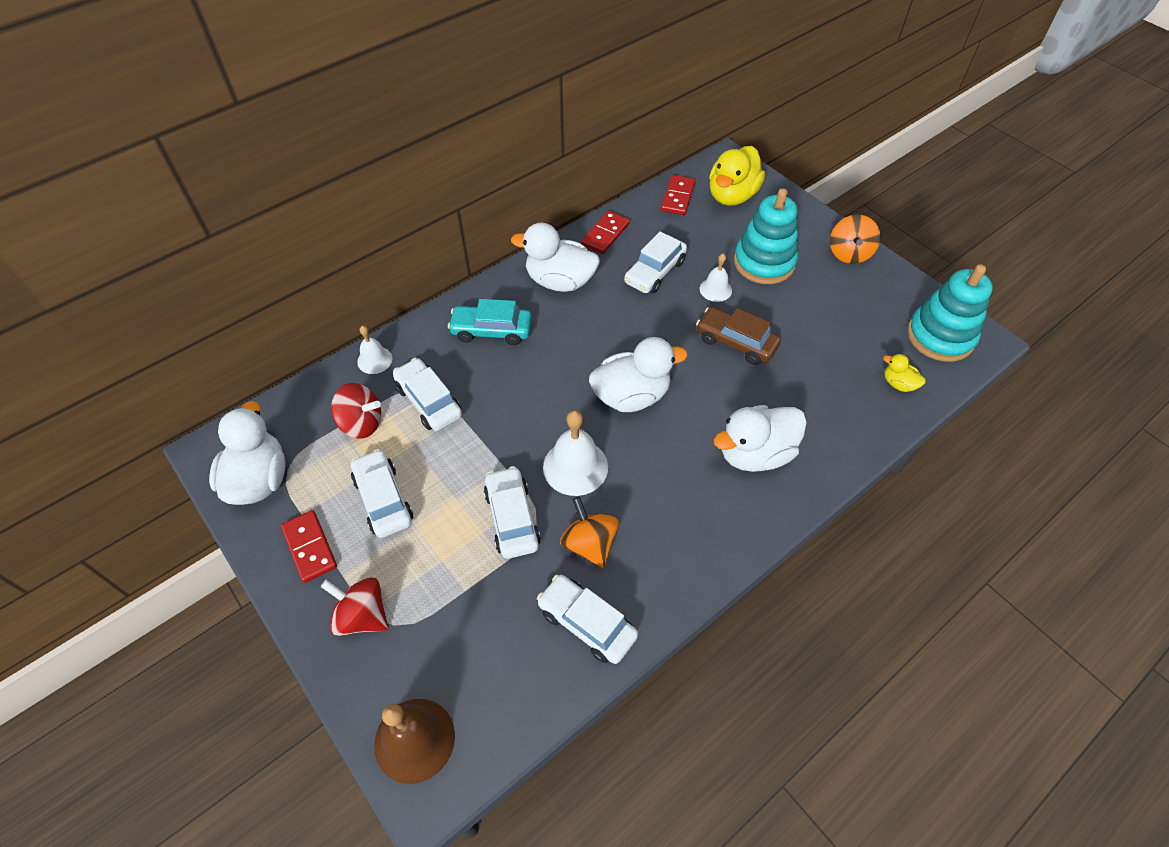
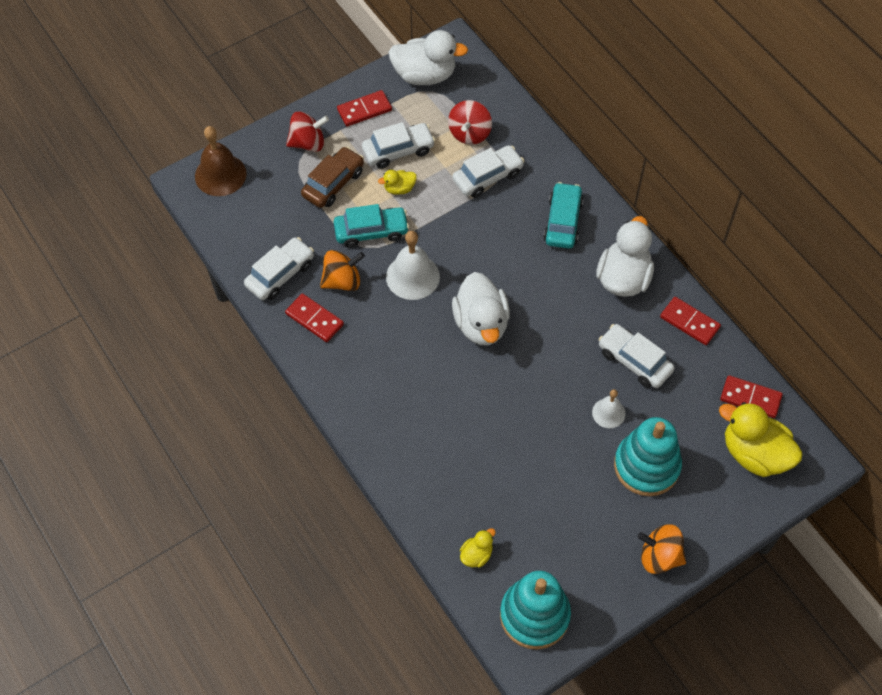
camera: 95 degrees right, 5 degrees up
(362, 615) = (308, 143): red spinning top -> red spinning top turned 45 degrees clockwise
(374, 360) = (534, 138): white bell -> none
(444, 493) = (399, 189): none -> yellow duck
(512, 518) = (371, 231): white car -> turquoise car
(650, 570) = (314, 319): none -> red domino
(736, 342) = (537, 419): brown car -> brown car (333, 183)
(755, 453) = (411, 412): white duck -> none

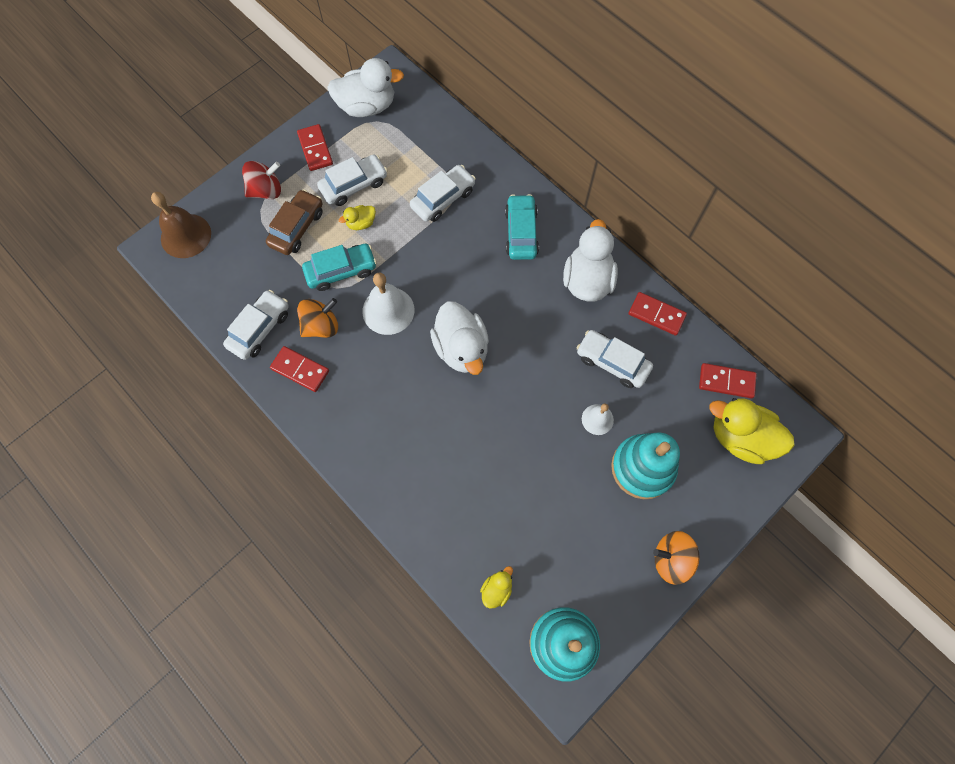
camera: 10 degrees left, 10 degrees up
(364, 110) = (315, 149): red domino -> red domino turned 75 degrees counterclockwise
(469, 133) = (419, 158): red spinning top -> none

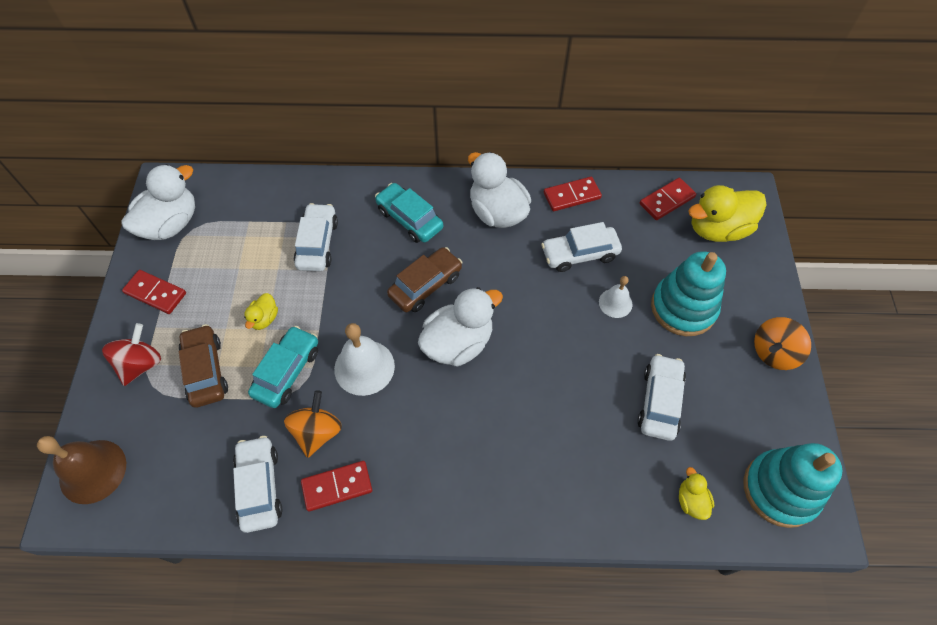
camera: 45 degrees left, 10 degrees down
(354, 185) = (225, 294): white car -> white car (659, 401)
(461, 348) = (458, 343): white duck -> white duck turned 60 degrees counterclockwise
(482, 290) = (425, 285): none -> brown car

